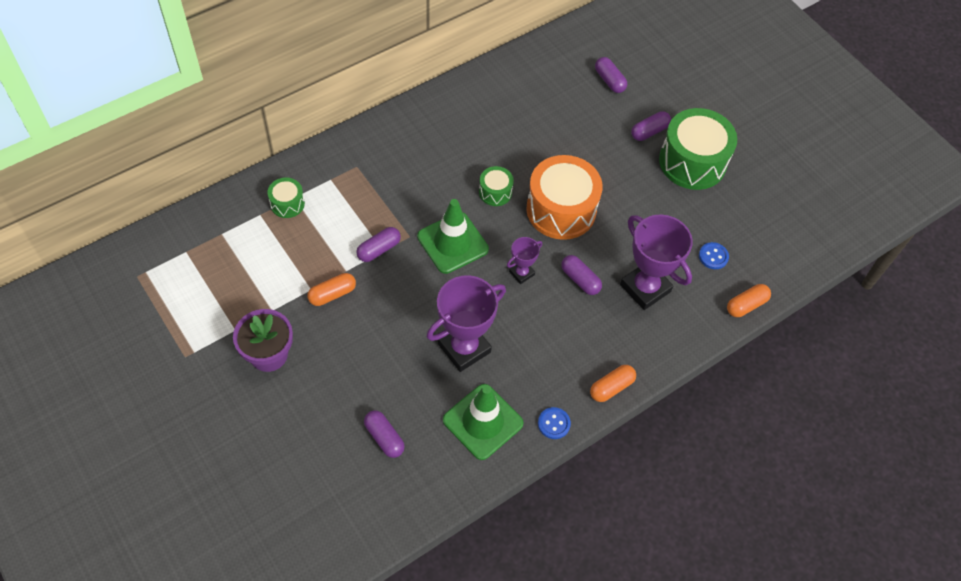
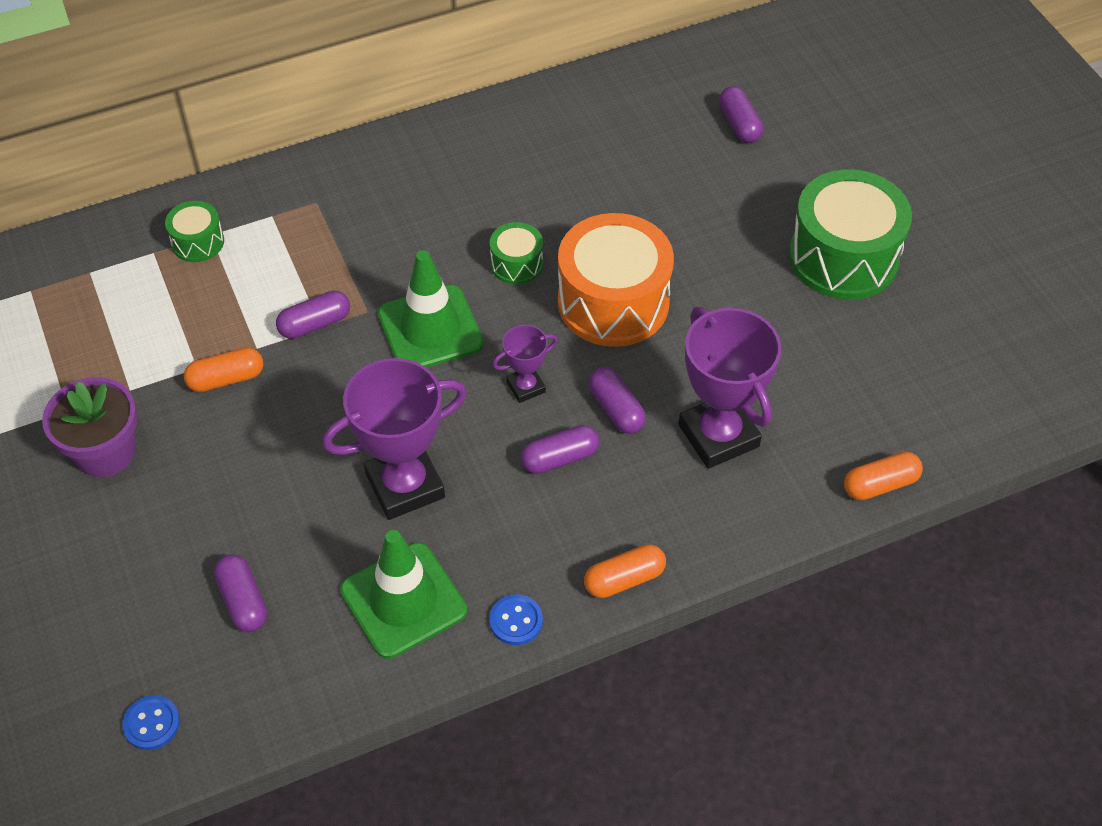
camera: 15 degrees right, 5 degrees down
(649, 131) = (784, 205): purple capsule -> purple capsule (559, 458)
(713, 256) = (843, 403): blue button -> blue button (152, 724)

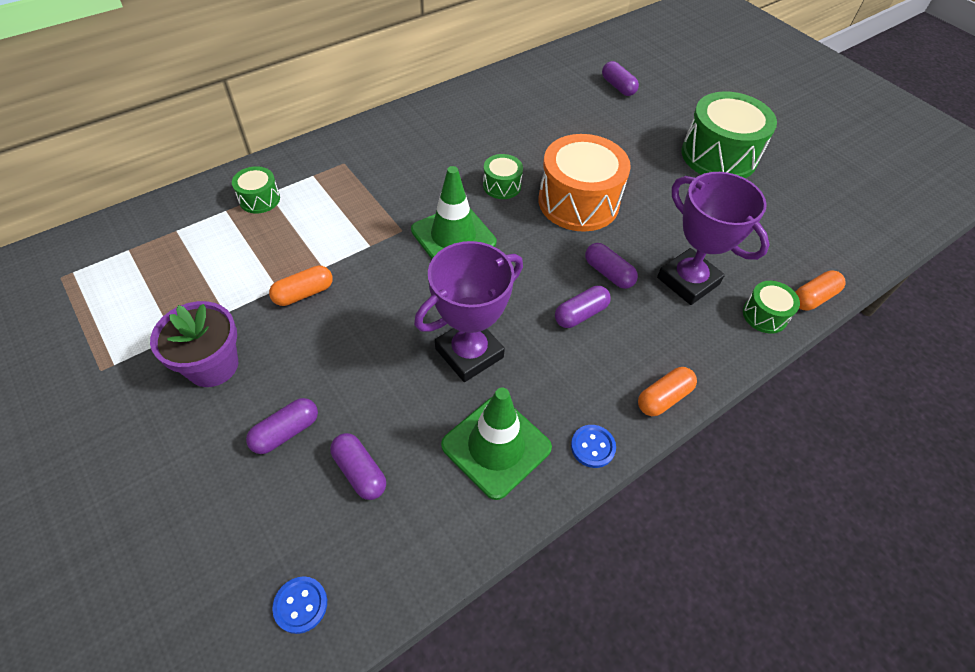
camera: 15 degrees left, 0 degrees up
(315, 324) = (364, 244): purple capsule -> purple capsule (286, 432)
(525, 387) = (537, 267): purple trophy -> none
(802, 497) = (764, 315): none -> green drum

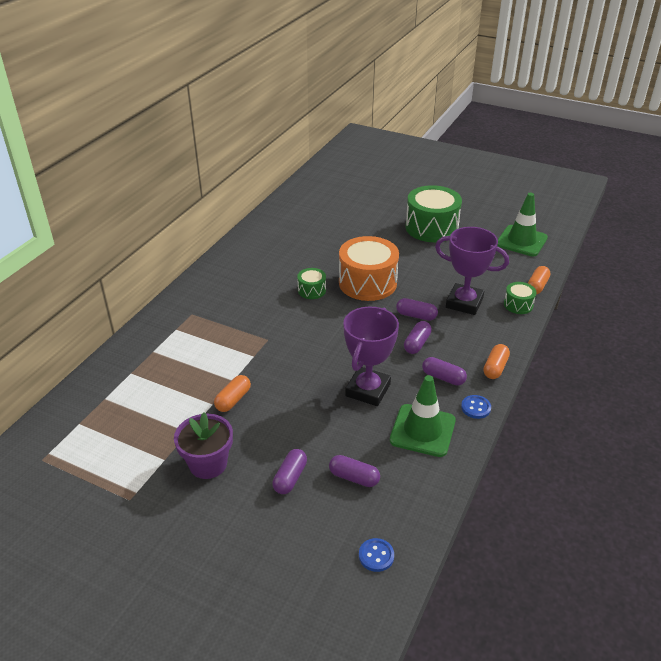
camera: 25 degrees left, 15 degrees down
(259, 199) = (150, 357): green drum -> none
(453, 236) = (304, 330): green traffic cone -> green traffic cone (521, 241)
(618, 87) = (339, 206): purple capsule -> purple capsule (443, 377)

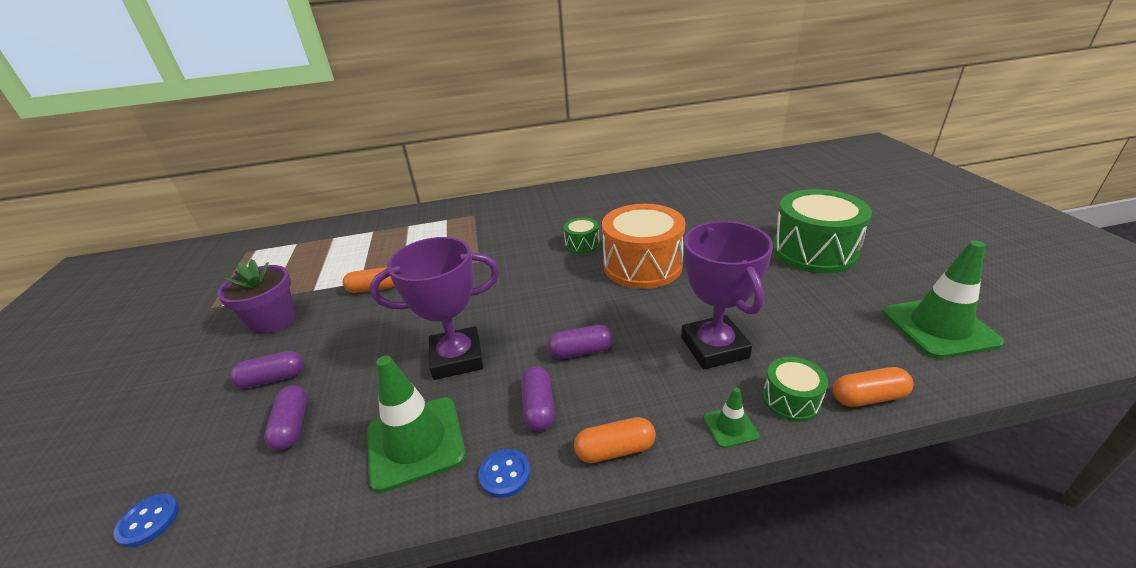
camera: 55 degrees right, 5 degrees down
(416, 316) = (632, 324): purple capsule -> none
(515, 329) = (730, 427): none -> green traffic cone

